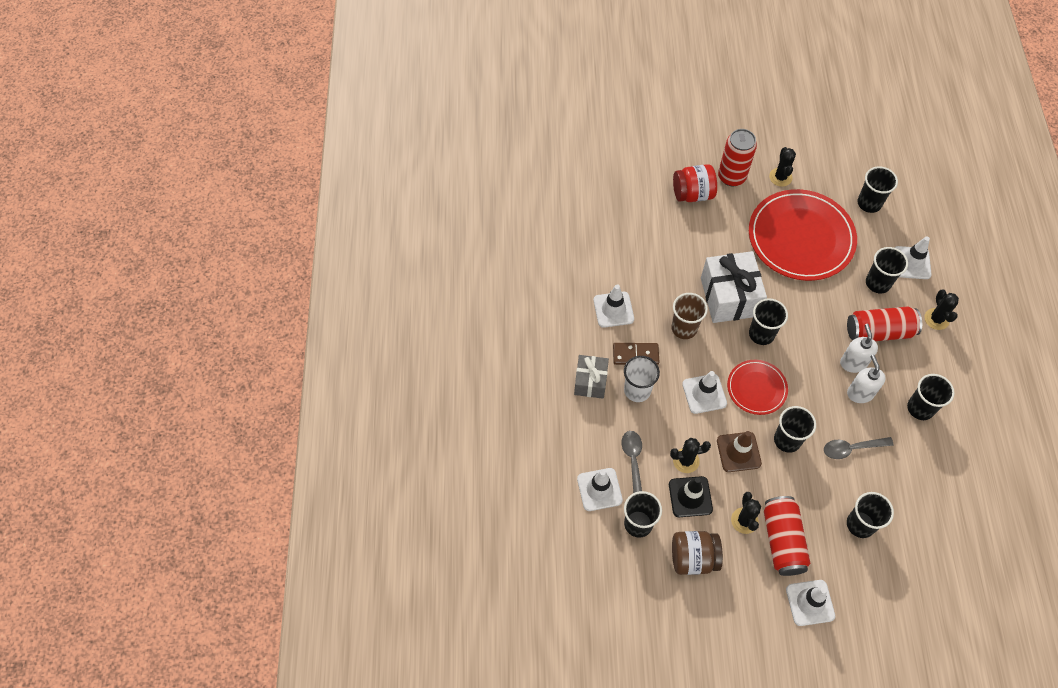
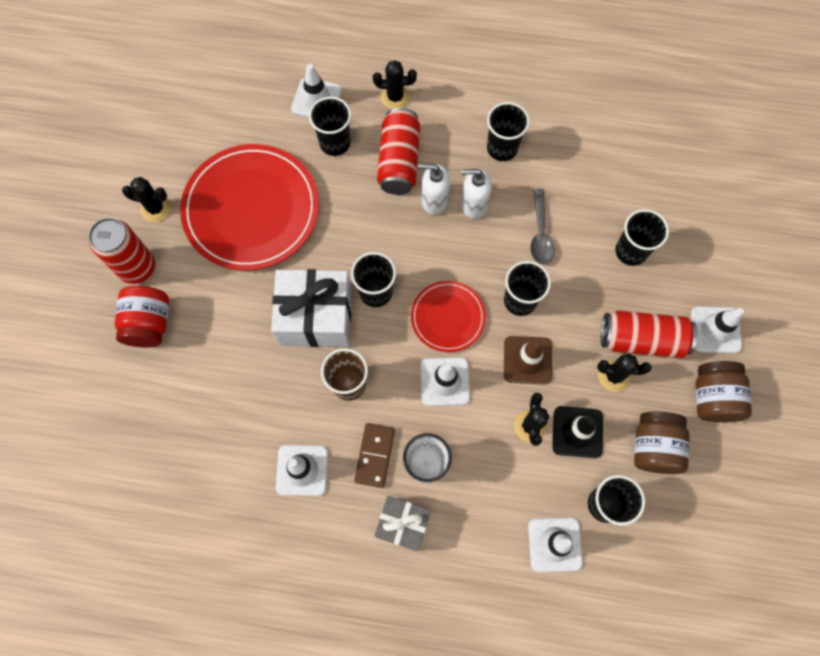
camera: 80 degrees left, 10 degrees up
(633, 461) = (522, 492): grey spoon -> none
(748, 604) = (713, 397): none -> brown jar
(869, 203) = (223, 119): black cup -> none

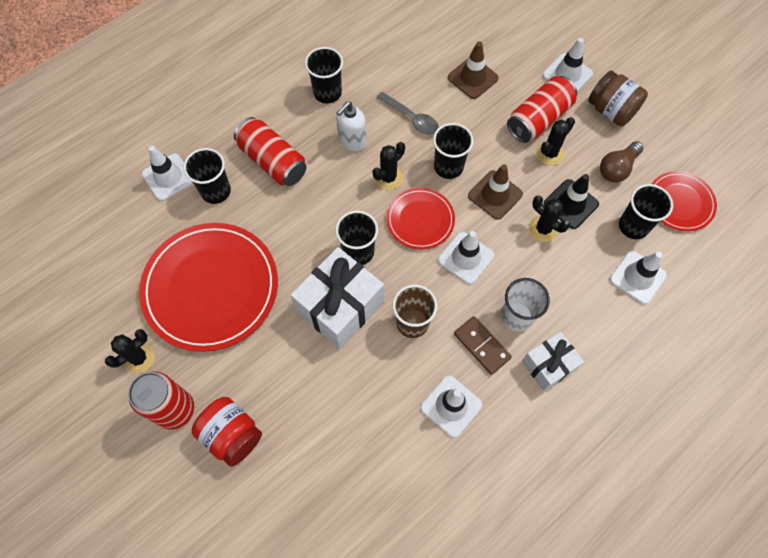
camera: 50 degrees left, 5 degrees down
(395, 97) = (221, 126): black cactus -> black cactus (388, 178)
(403, 524) = (548, 365): grey gift -> white gift
(434, 200) = (325, 162): white soap dispenser -> none
(631, 251) = (472, 78): black cup -> brown traffic cone
(654, 447) = (617, 168): brown jar -> brown light bulb
(670, 531) = (680, 202): none -> red plate

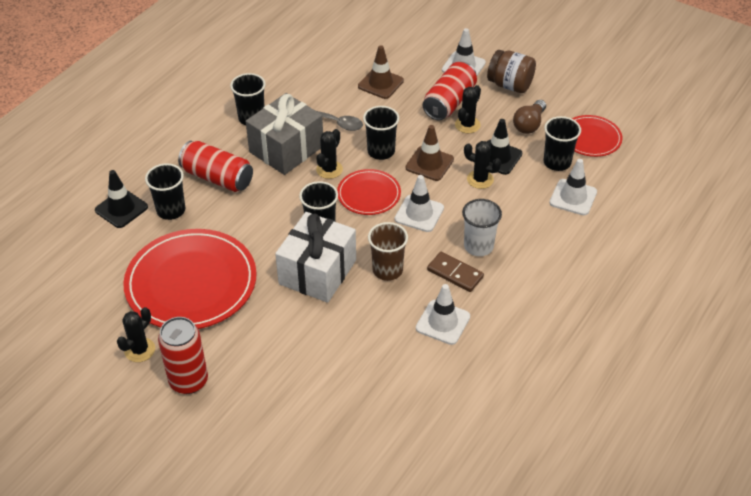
camera: 15 degrees left, 20 degrees down
(168, 177) = (121, 209): white traffic cone -> black traffic cone
(232, 435) = (249, 388): red jar -> none
(352, 141) = (286, 149): white soap dispenser -> grey gift
(548, 365) = (518, 275): white gift -> none

